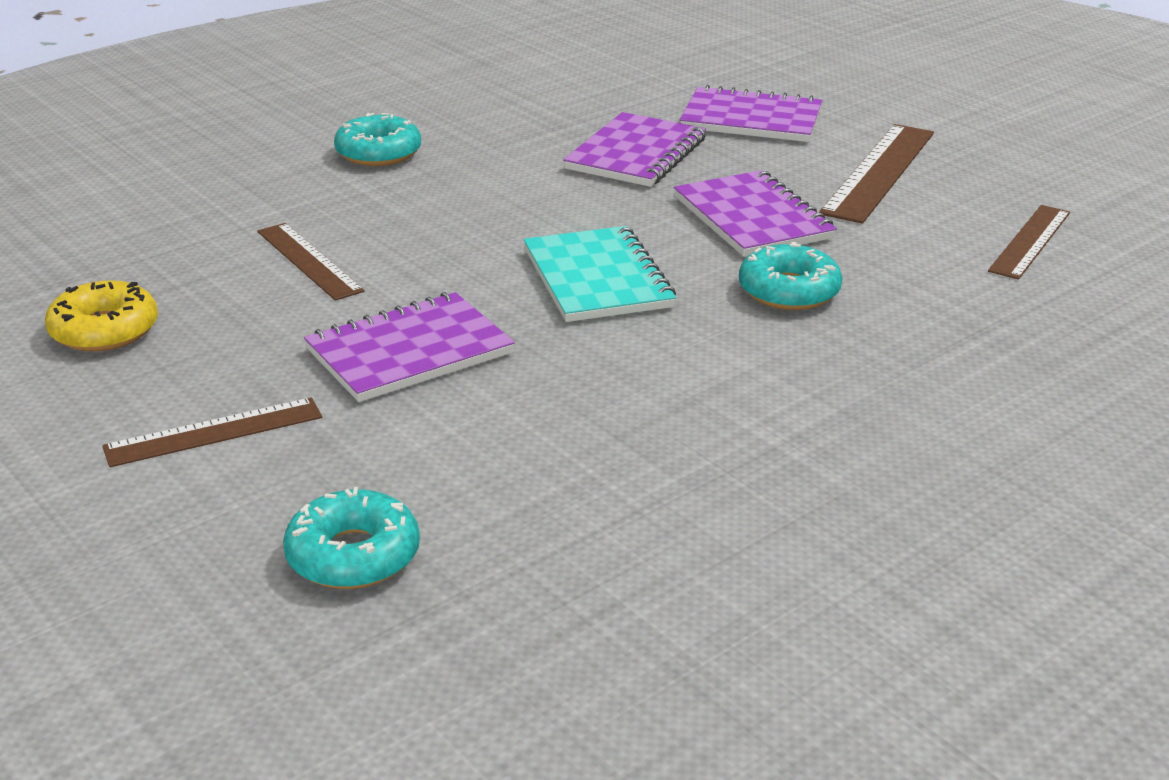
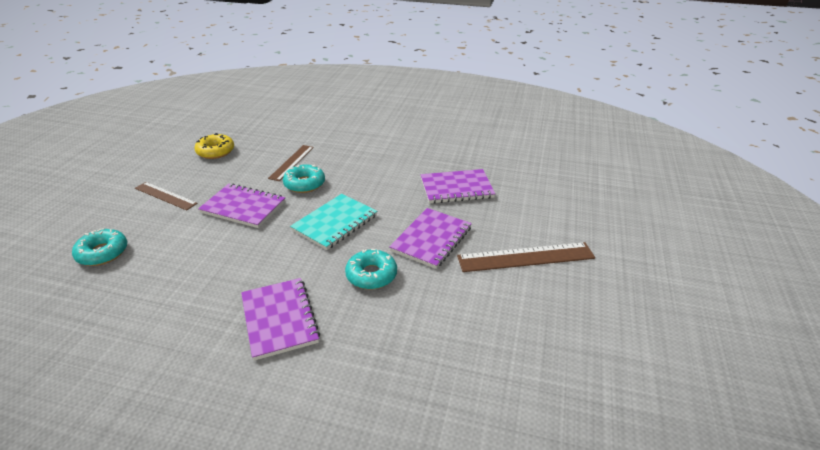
camera: 55 degrees right, 5 degrees up
(378, 153) = (387, 139): turquoise donut -> turquoise donut (304, 184)
(751, 119) = (532, 202): purple notebook -> purple notebook (279, 319)
(1030, 241) = (508, 336): brown ruler -> none

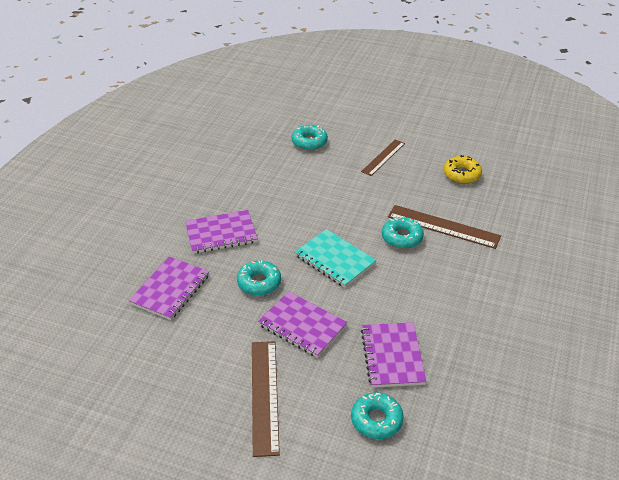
camera: 95 degrees right, 5 degrees up
(243, 207) = (363, 202): purple notebook -> purple notebook (170, 289)
(291, 162) = (443, 226): brown ruler -> brown ruler, size x1.54
(525, 195) = (376, 420): none -> turquoise donut

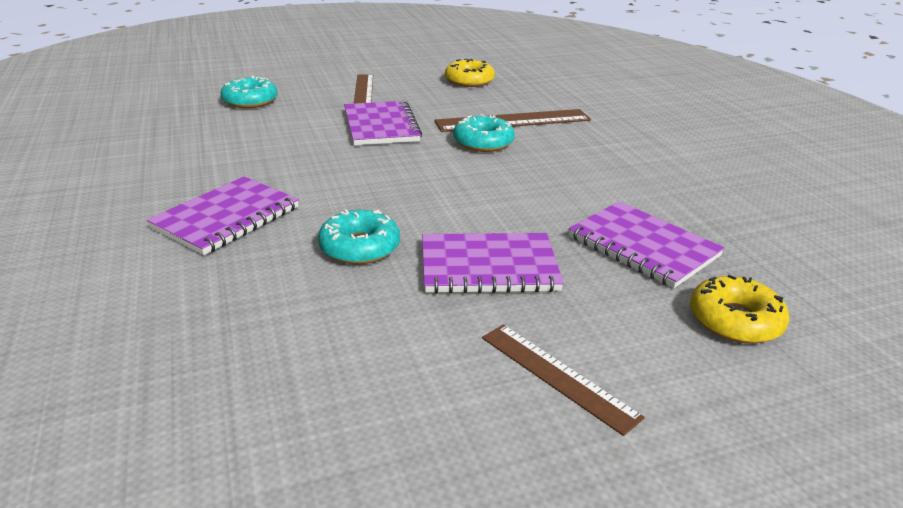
camera: 40 degrees left, 10 degrees down
(170, 289) = (213, 315): purple notebook -> purple notebook (381, 126)
(264, 396) = (557, 376): brown ruler -> brown ruler, size x0.65
(334, 260) = (433, 187): turquoise notebook -> none
(376, 420) = (735, 320): turquoise donut -> yellow donut

